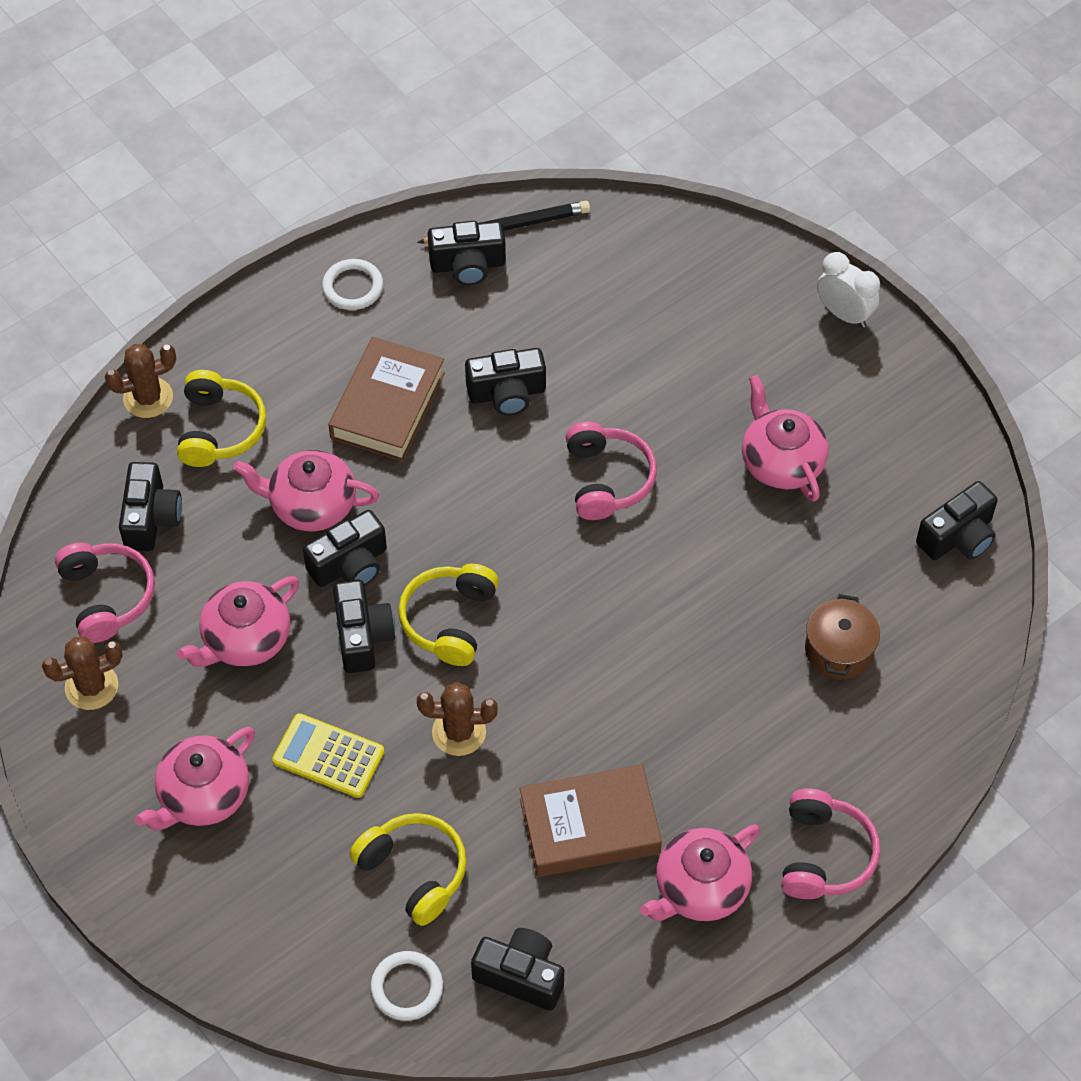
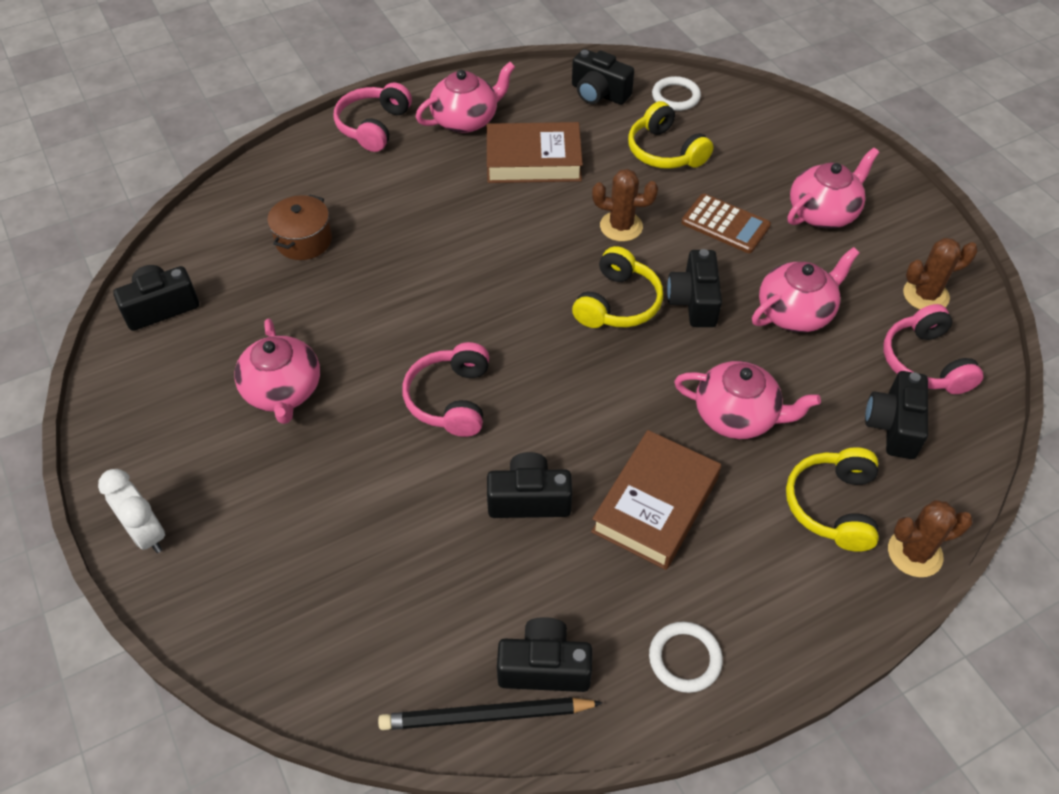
camera: 170 degrees left, 5 degrees down
(328, 756) = (725, 224): yellow calculator -> brown calculator
(350, 565) = (702, 358): black camera -> none

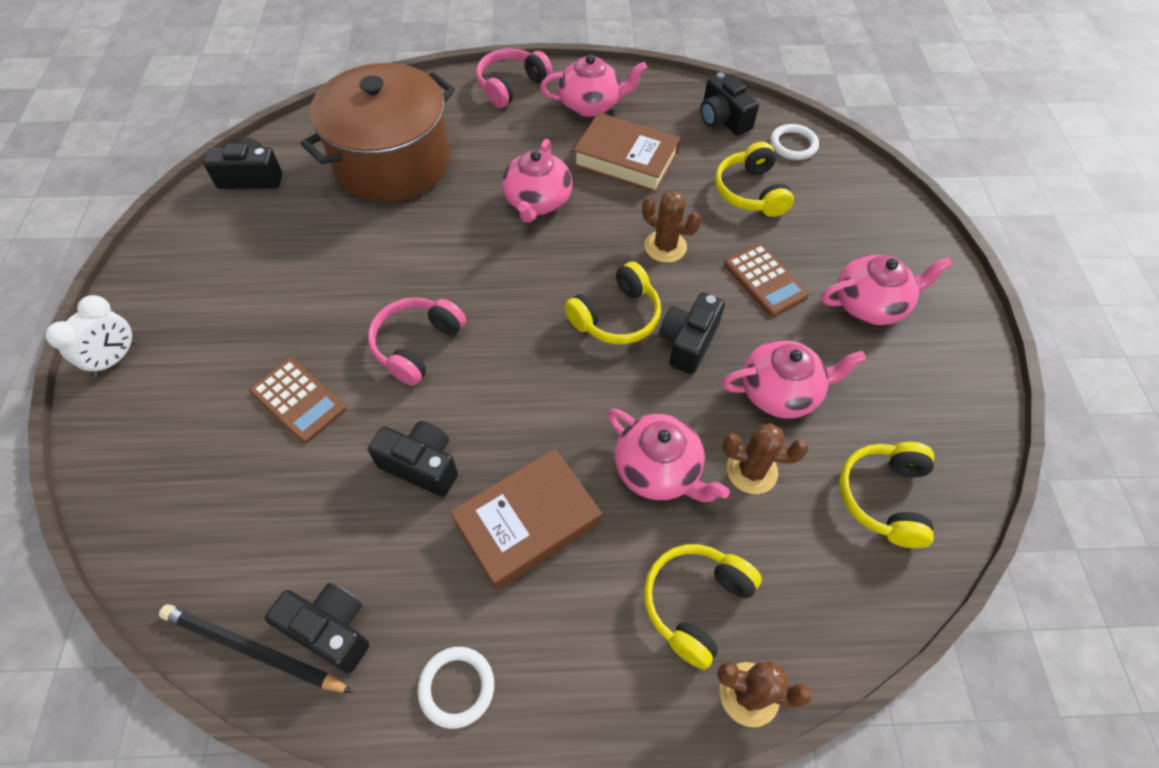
camera: 25 degrees right, 5 degrees up
(147, 534) = (115, 359): white clock -> white clock turned 135 degrees counterclockwise
(283, 391) = (292, 283): pink teapot -> pink teapot (537, 201)
(304, 240) = (393, 162): brown pot -> brown pot, size x2.28
(370, 493) = (298, 400): none -> brown calculator
(893, 426) = (810, 549): black camera -> none
(924, 362) = (884, 497): pink headphones -> yellow headphones
(925, 295) = (928, 428): brown cactus -> brown cactus (751, 470)

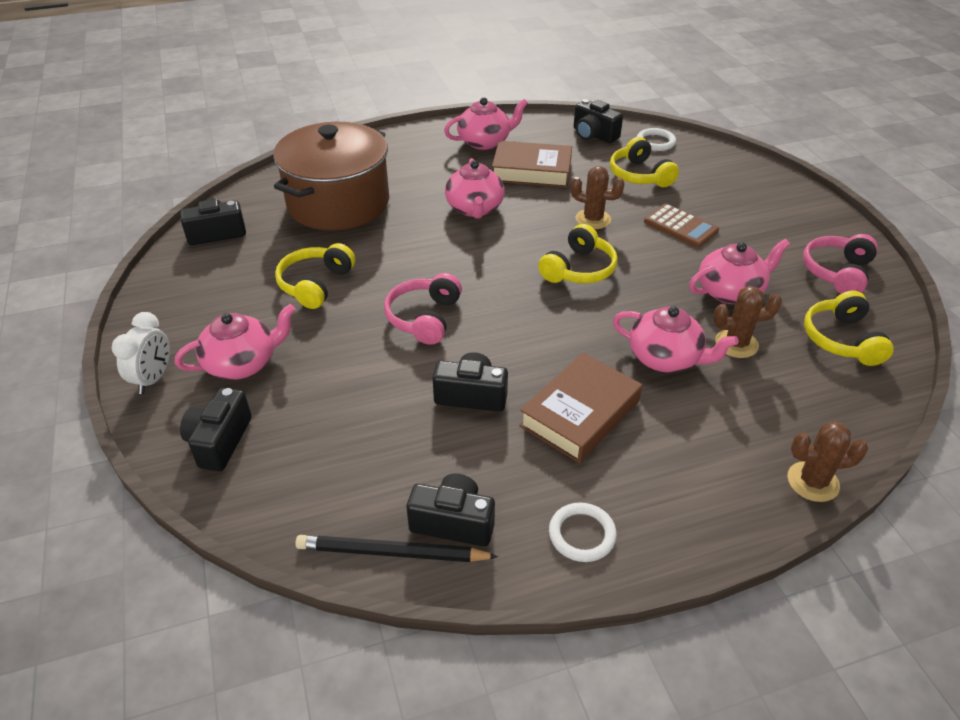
camera: 15 degrees left, 15 degrees down
(298, 400) = (340, 374): brown calculator -> none
(511, 86) = (412, 139): pink headphones -> pink headphones (837, 272)
(688, 342) = (643, 275): black camera -> black camera (220, 441)
(695, 603) = (740, 435): yellow headphones -> yellow headphones (315, 284)
(870, 304) = (766, 227): pink teapot -> pink teapot (242, 363)

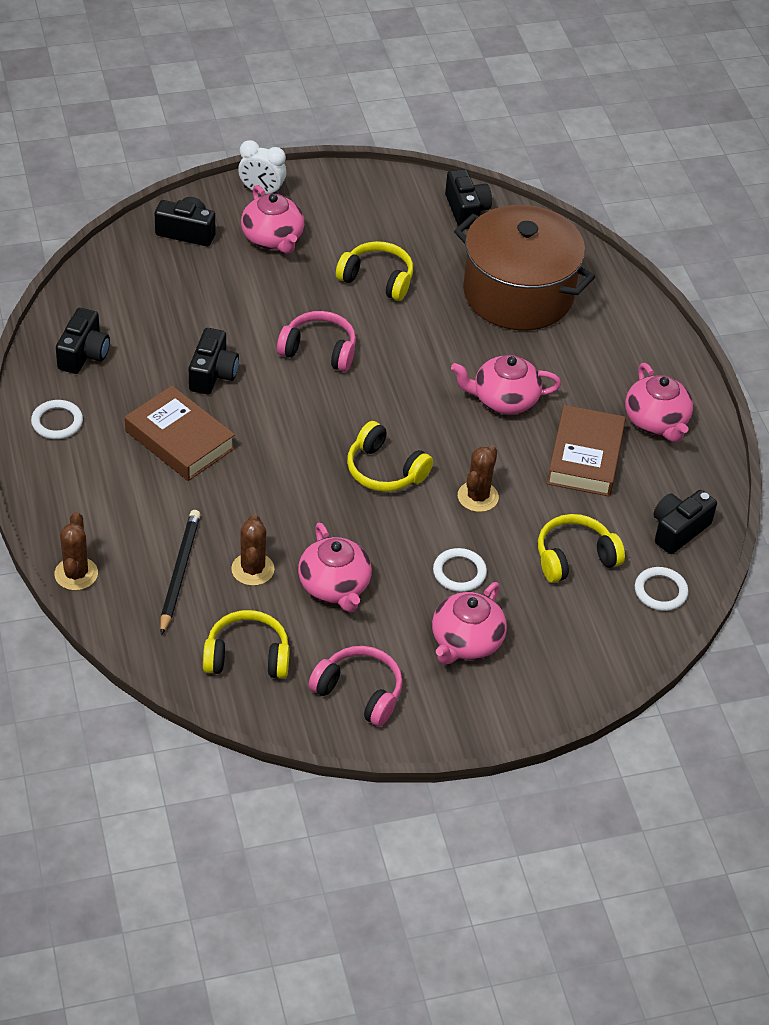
camera: 90 degrees right, 5 degrees up
(392, 553) = (64, 321): black pencil -> black pencil (179, 572)
(665, 358) = (240, 511): pink teapot -> pink teapot (466, 642)
(680, 226) = (459, 572): brown calculator -> white ring

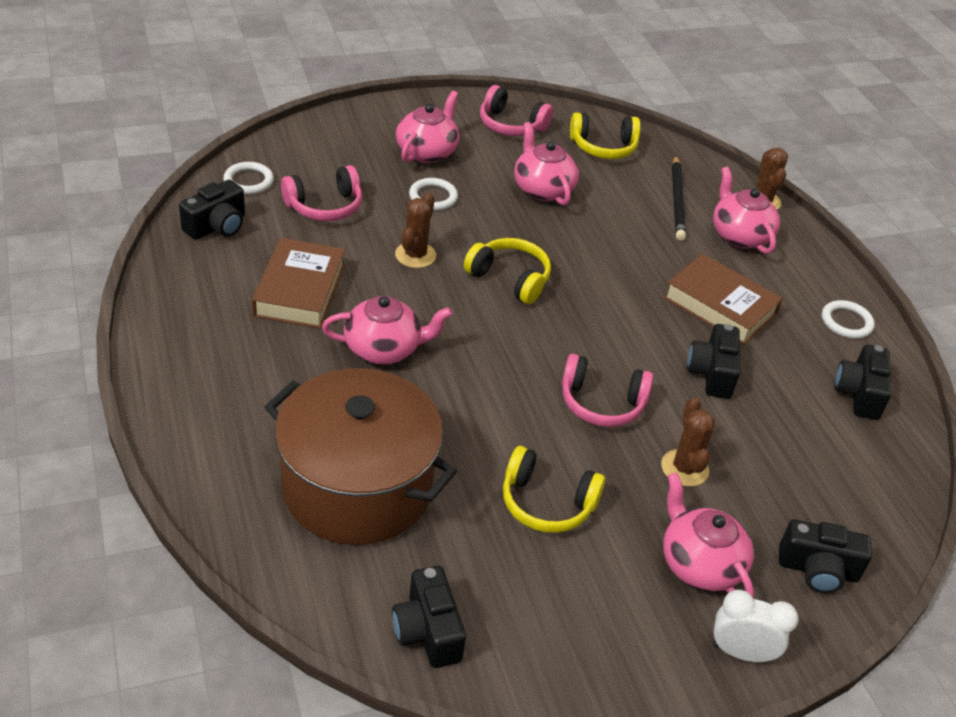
camera: 175 degrees right, 5 degrees down
(252, 569) = (616, 202): brown cactus -> brown cactus (684, 468)
(574, 557) = (325, 206): yellow headphones -> pink headphones
(656, 421) = (210, 326): pink teapot -> pink teapot (739, 235)

